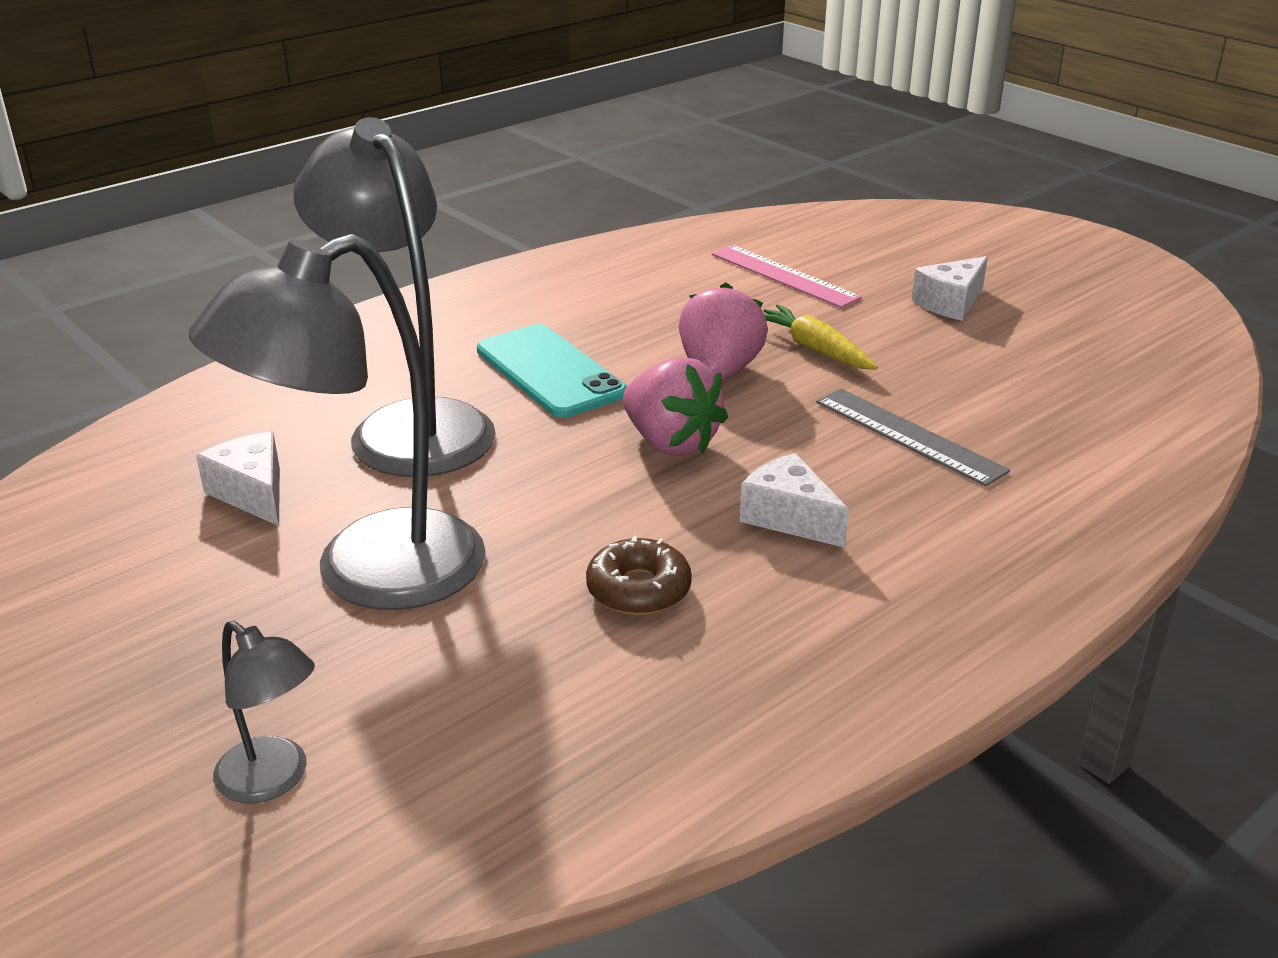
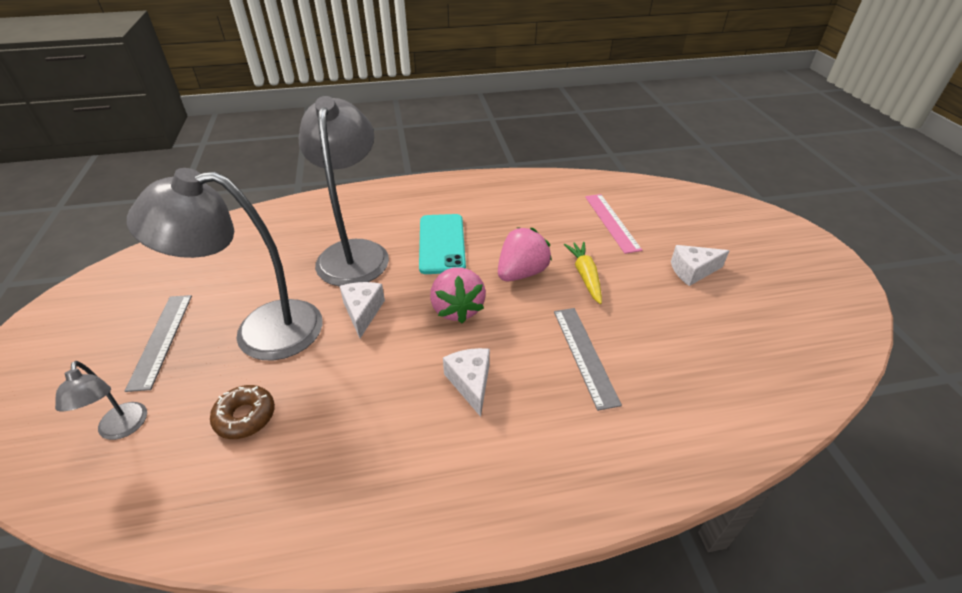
camera: 30 degrees right, 10 degrees up
(183, 650) = (161, 340): none -> grey ruler
(252, 493) = (262, 266): white cheese -> white cheese (363, 312)
(638, 589) = (358, 395): brown donut -> brown donut (245, 417)

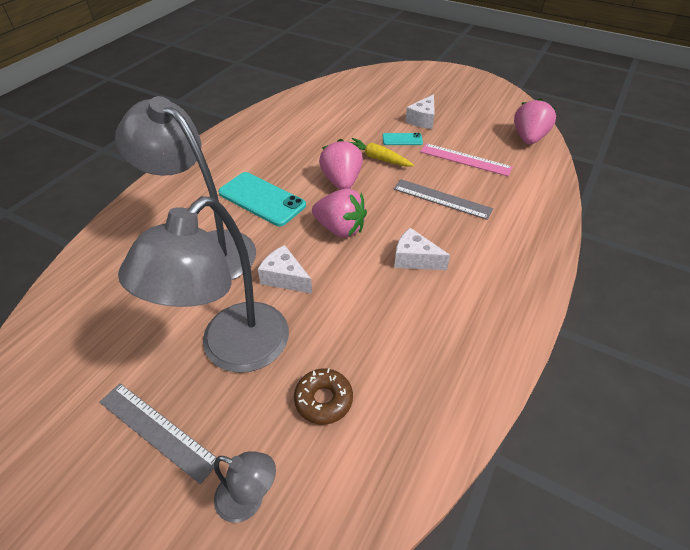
camera: 50 degrees left, 5 degrees up
(611, 222) = (343, 118): pink ruler -> pink ruler (465, 159)
(638, 275) = (402, 139): none -> turquoise phone
(800, 373) = (528, 138): none -> pink strawberry

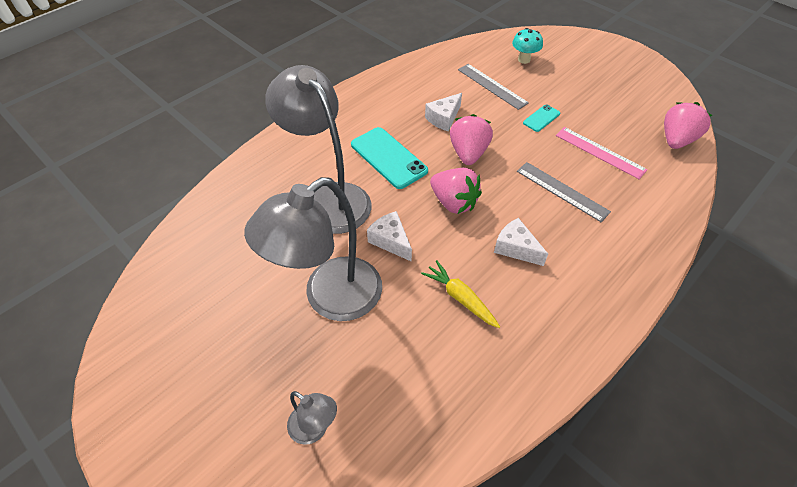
camera: 15 degrees right, 5 degrees up
(157, 431) = (255, 353): grey ruler -> grey ruler (492, 86)
(323, 400) = (396, 361): brown donut -> none
(370, 93) = (524, 59): none -> turquoise mushroom
(377, 158) = (510, 135): yellow carrot -> yellow carrot (460, 298)
(402, 139) = (541, 118): turquoise phone -> turquoise phone turned 60 degrees counterclockwise
(422, 120) = (569, 99): white cheese -> white cheese (443, 118)

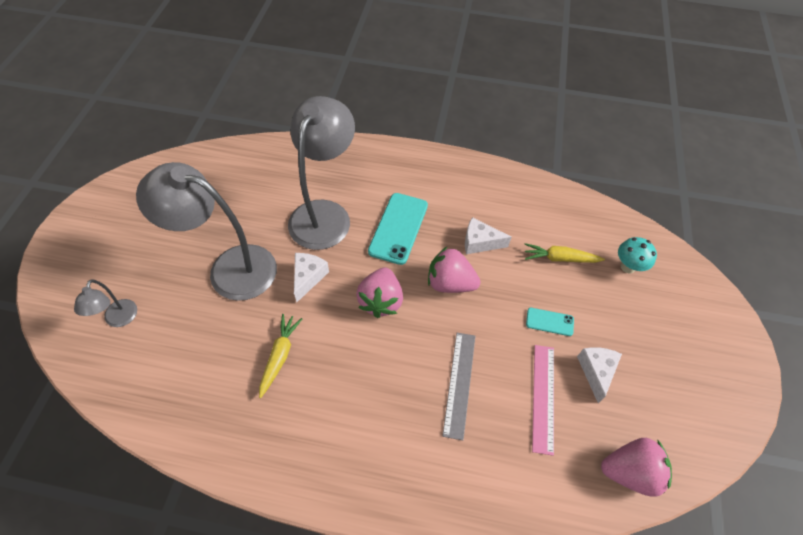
camera: 55 degrees right, 5 degrees up
(468, 153) = (450, 283): pink strawberry -> pink strawberry turned 135 degrees counterclockwise
(492, 86) = (559, 258): grey ruler -> yellow carrot
(515, 248) = (360, 374): white cheese -> white cheese (596, 372)

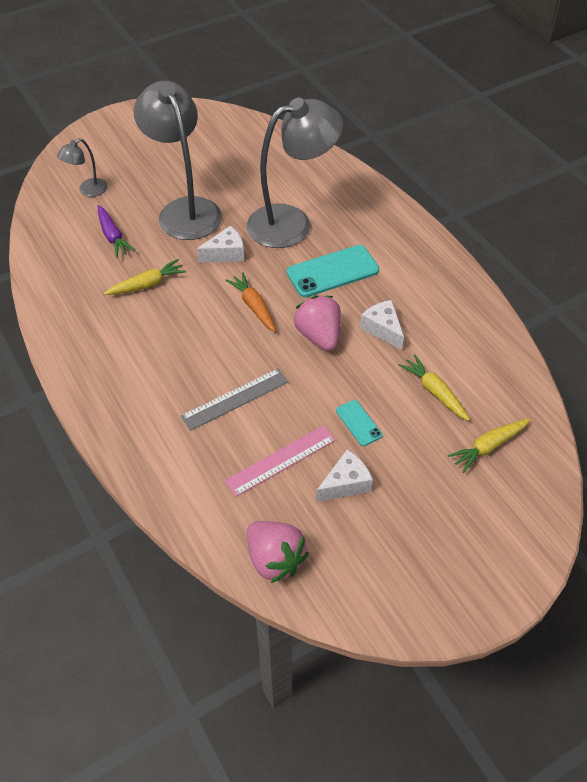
camera: 50 degrees right, 5 degrees down
(197, 341) = (113, 236): none -> purple carrot
(381, 301) = (253, 306): pink strawberry -> orange carrot
(628, 267) = (488, 447): turquoise mushroom -> yellow carrot

